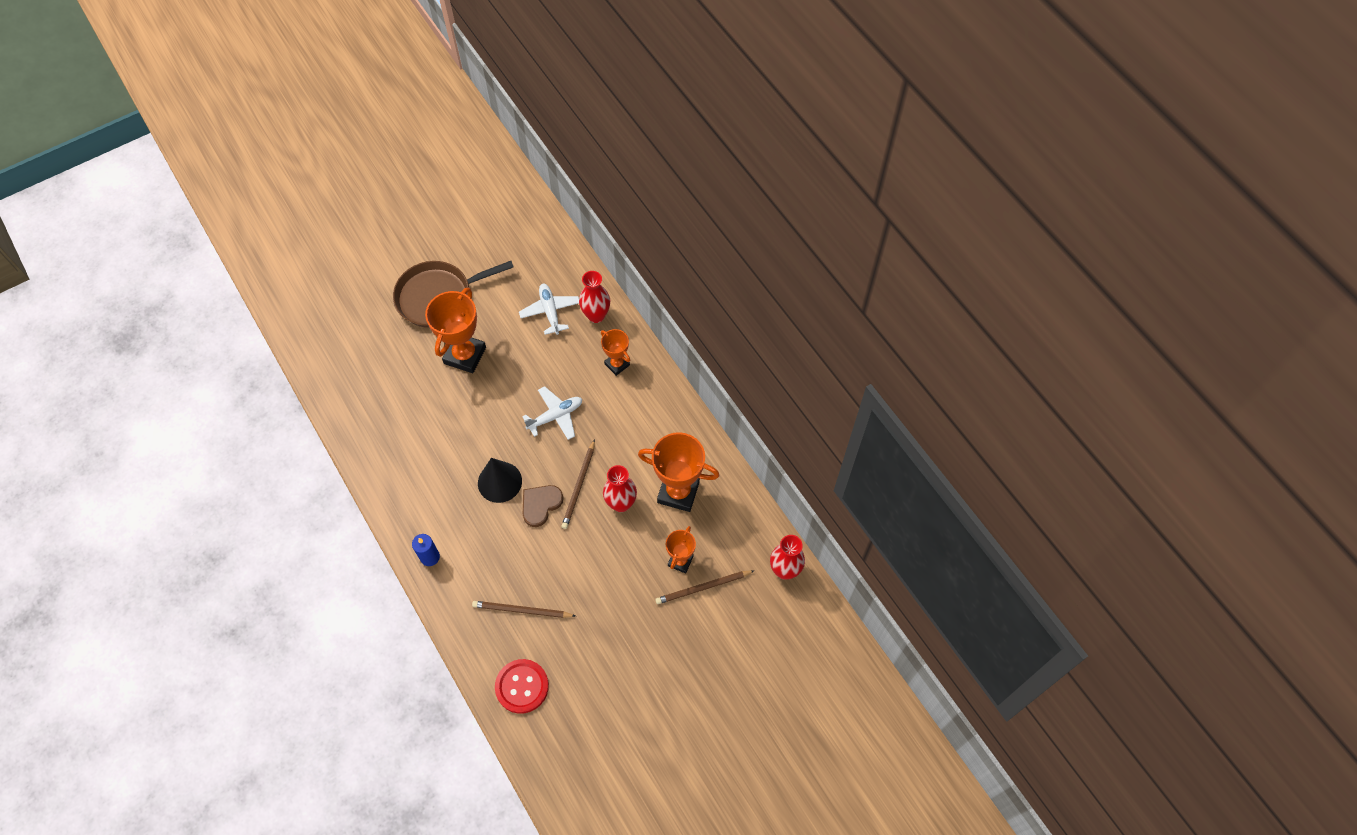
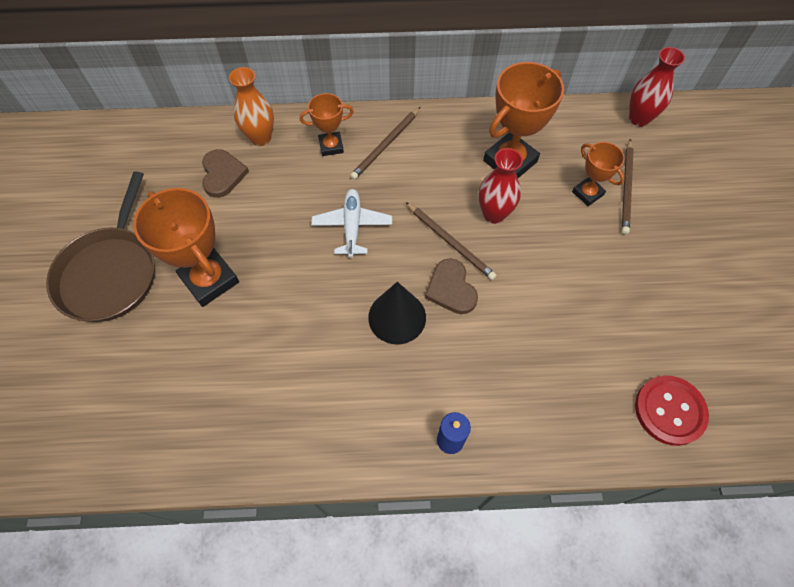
camera: 60 degrees left, 0 degrees up
(522, 610) = (572, 367): brown pencil -> brown pencil (386, 145)
(550, 311) = (222, 174): white plane -> brown heart
(596, 315) = (260, 138): red vase -> orange vase

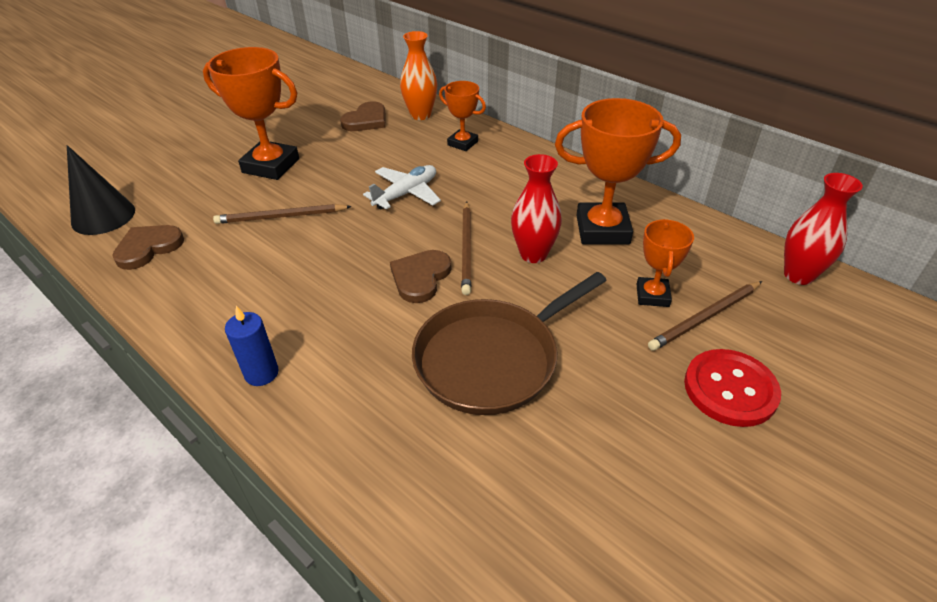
camera: 45 degrees right, 20 degrees down
(110, 273) = (227, 130): brown pan -> brown pan (492, 359)
(209, 280) = (271, 166): orange trophy -> orange trophy turned 75 degrees counterclockwise
(227, 430) = (148, 248): none -> brown heart
(386, 145) = (506, 163): brown pencil -> brown pencil (281, 217)
(397, 317) = (351, 266): black cone -> black cone (103, 216)
(669, 411) = (488, 533): red button -> red button (730, 389)

